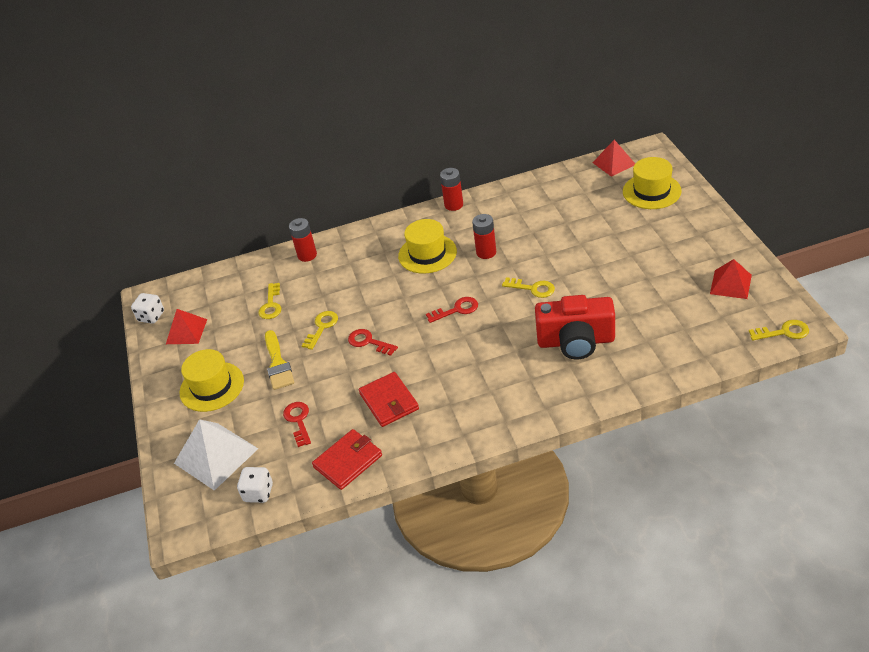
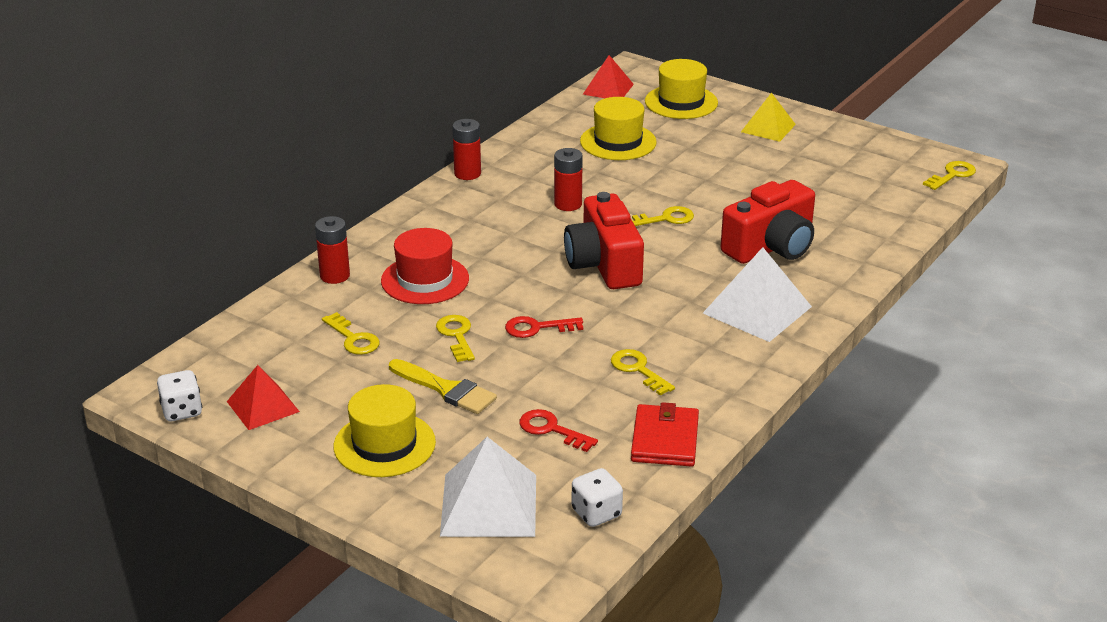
camera: 45 degrees left, 10 degrees down
(348, 278) = (425, 280): none -> red hat
(389, 401) = (638, 370): red wallet -> yellow key
(427, 254) = (497, 226): yellow hat -> yellow hat (618, 142)
(456, 310) = (604, 264): red key -> red camera
(509, 389) = (757, 310): none -> white pyramid
(689, 236) = (768, 128): none -> yellow pyramid
(730, 284) = (858, 154): red pyramid -> none

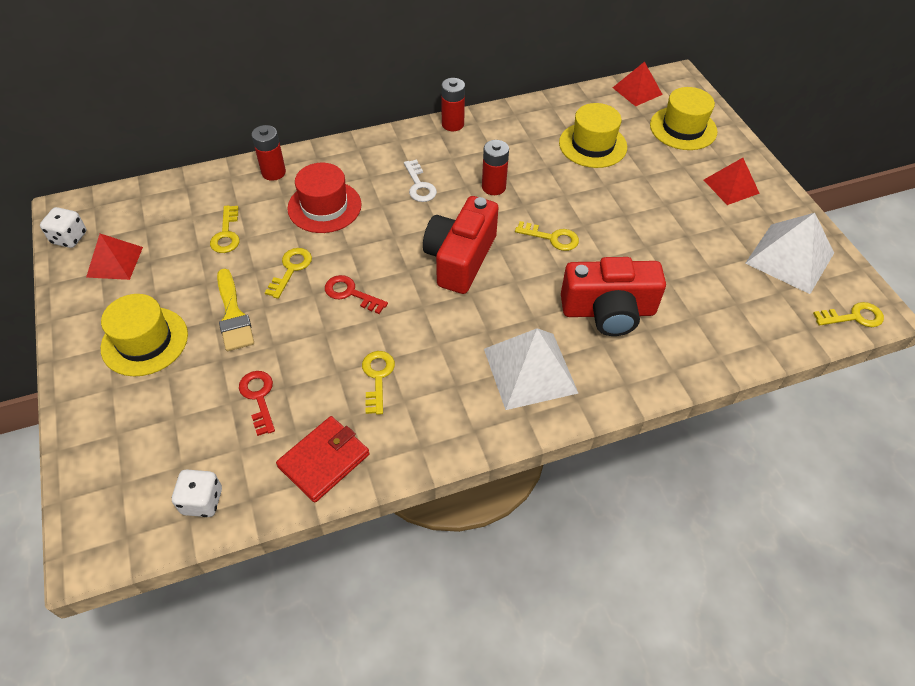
camera: 35 degrees right, 20 degrees up
(489, 504) = (146, 441): white pyramid -> white pyramid (790, 258)
(496, 229) = (419, 185): none -> white key
(768, 128) = (731, 186): yellow pyramid -> red pyramid

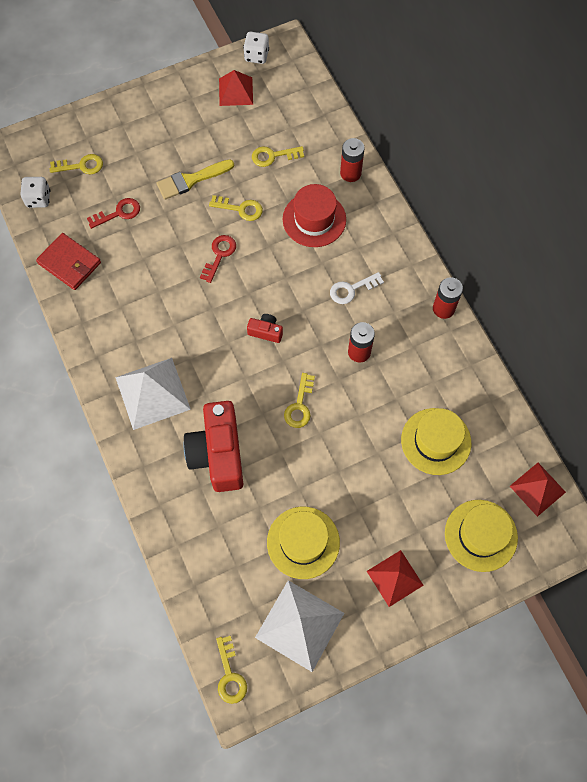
camera: 85 degrees right, 15 degrees up
(145, 341) = (163, 132): yellow hat -> yellow hat (303, 542)
(377, 377) = (139, 286): yellow key -> yellow key (81, 166)
(460, 258) = (266, 331): red camera -> red camera, size x0.44

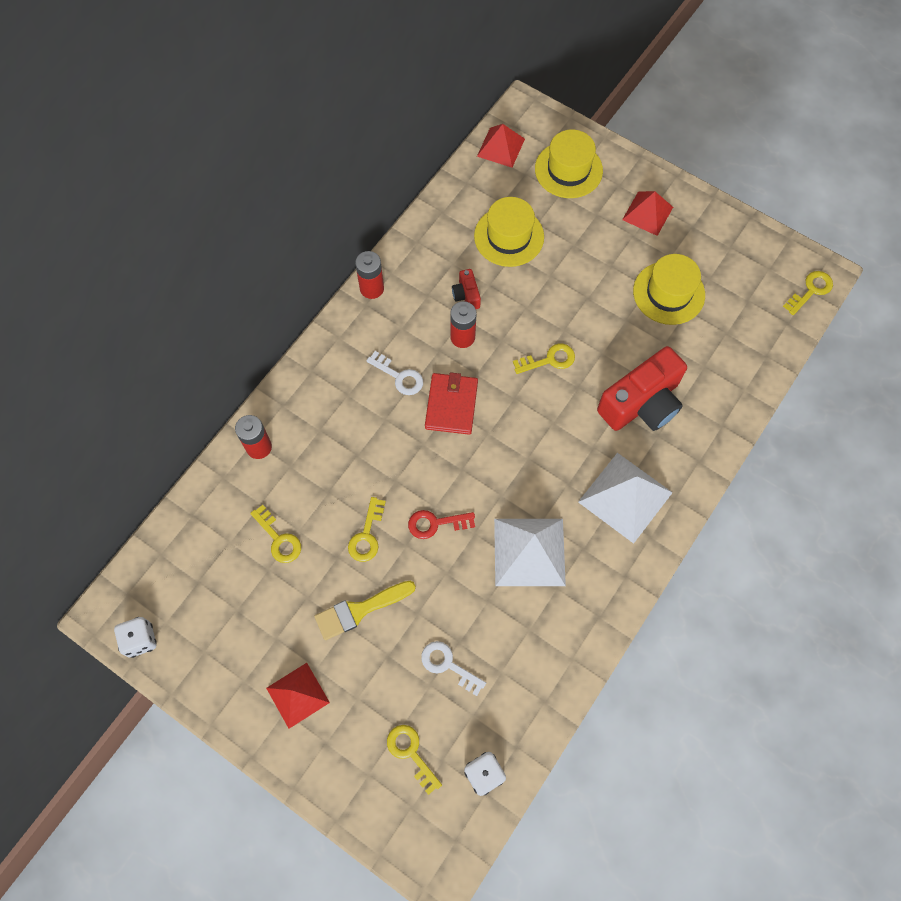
camera: 120 degrees left, 0 degrees up
(69, 263) = (541, 678): red wallet -> red wallet (451, 405)
(118, 213) = (448, 665): red key -> white key
(191, 180) = (359, 610): yellow brush -> yellow brush turned 120 degrees clockwise
(236, 91) = (207, 633): red pyramid -> red pyramid (297, 695)
(240, 209) = (367, 535): yellow key -> yellow key turned 150 degrees counterclockwise
(266, 331) = (494, 430): red camera -> red camera (466, 295)
(300, 625) = (735, 261): white pyramid -> white pyramid (529, 551)
(314, 219) = (337, 453): red hat -> none

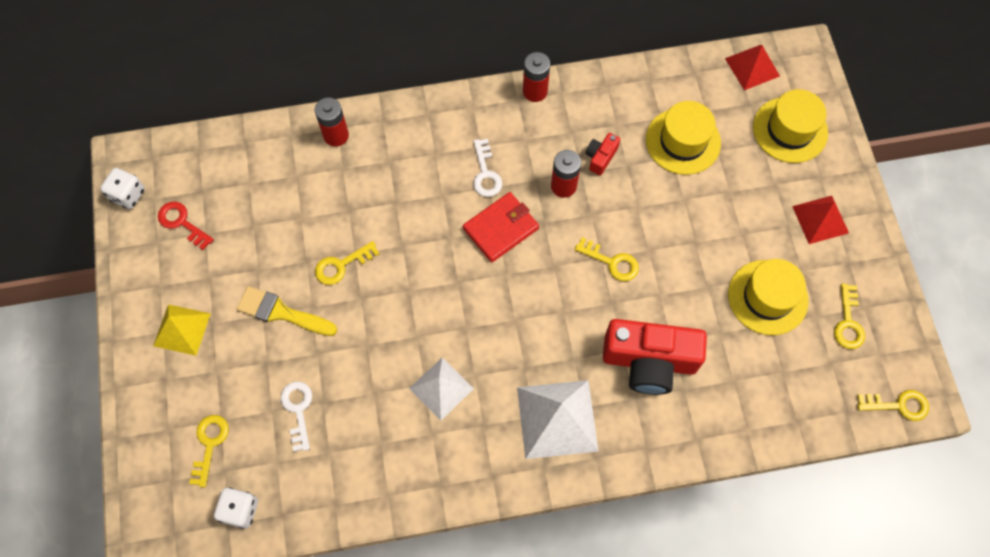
camera: 45 degrees right, 0 degrees up
(278, 538) = (282, 211): yellow key -> yellow key (848, 322)
(297, 695) = (182, 329): red pyramid -> yellow pyramid
(436, 523) = (397, 303): red key -> red key (182, 223)
(529, 551) = (441, 388): white pyramid -> white pyramid, size x0.64

